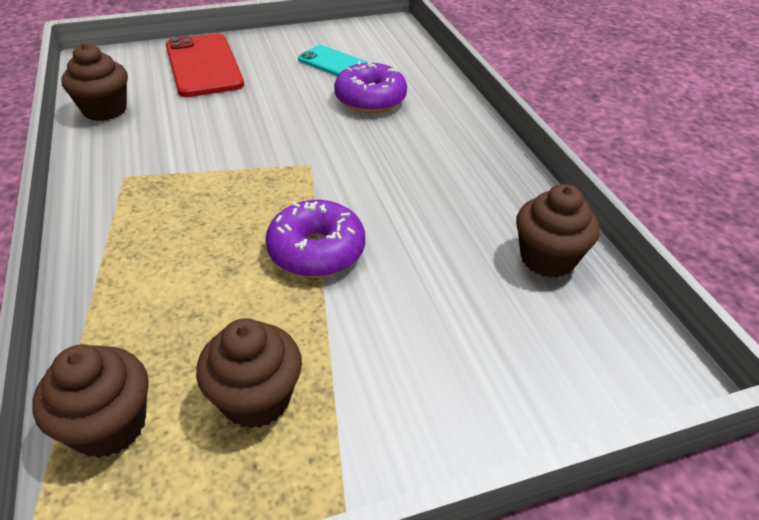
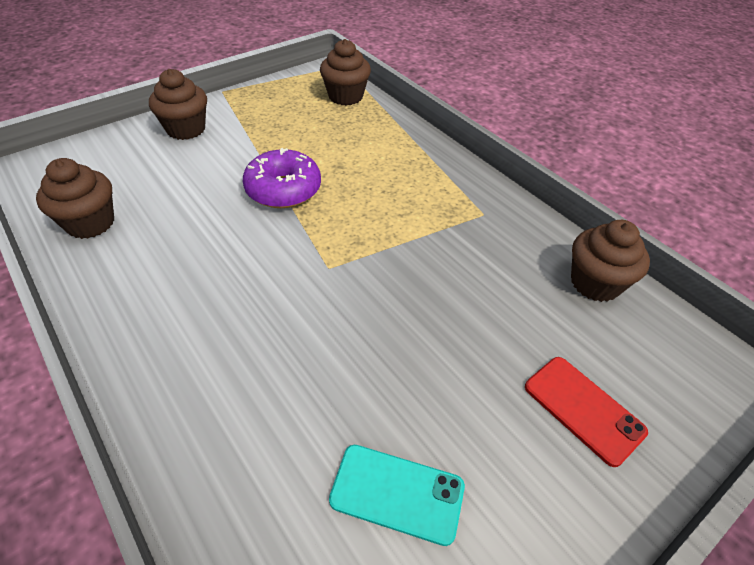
camera: 160 degrees right, 5 degrees up
(204, 66) = (583, 409): red phone -> red phone, size x0.61
(256, 398) = (281, 115): brown cupcake -> brown cupcake (186, 129)
(370, 99) = (300, 402): purple donut -> none

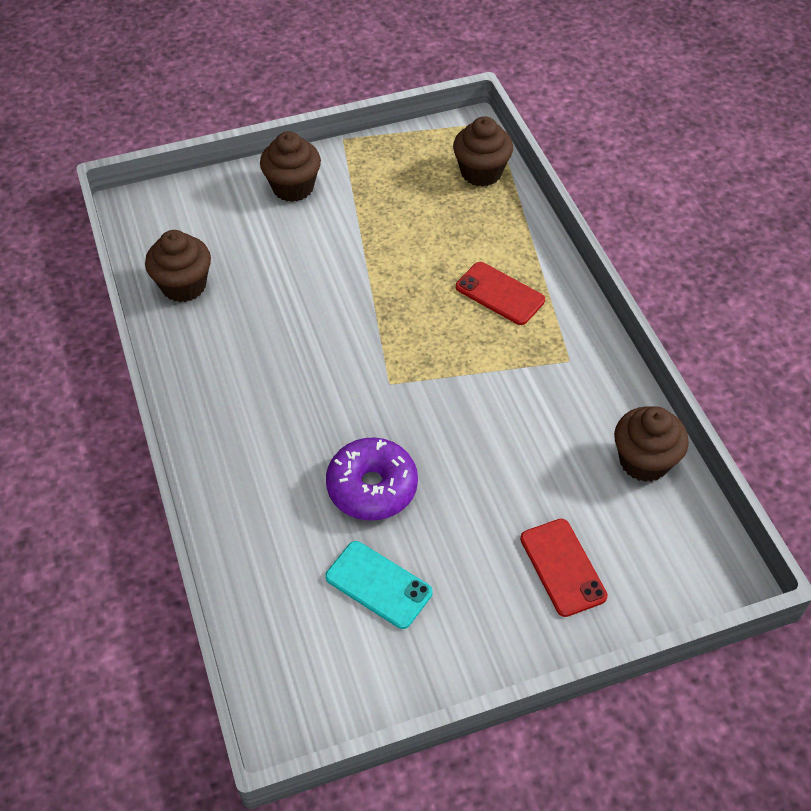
camera: 20 degrees right, 5 degrees up
(283, 189) = (373, 286): purple donut -> purple donut (372, 487)
(399, 175) = (500, 294): none -> red phone

